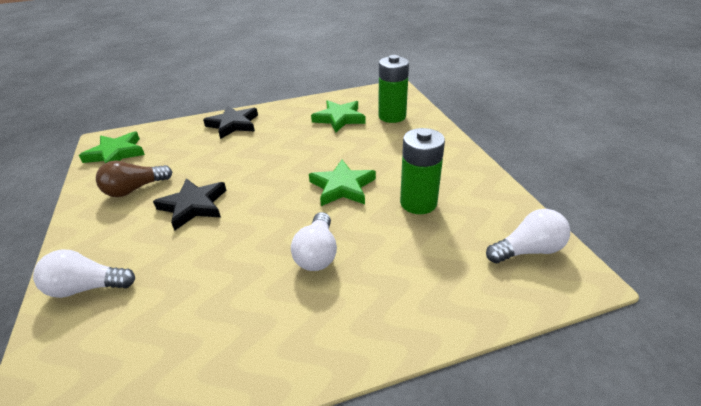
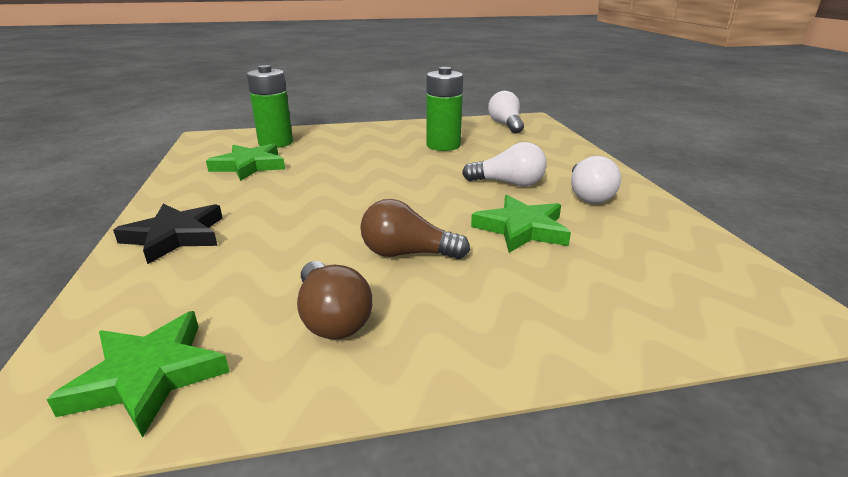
camera: 85 degrees left, 10 degrees down
(87, 287) = (579, 320): white light bulb -> white light bulb (588, 195)
(193, 206) = (407, 254): black star -> brown light bulb
(342, 187) = (405, 170): green star -> green star (521, 229)

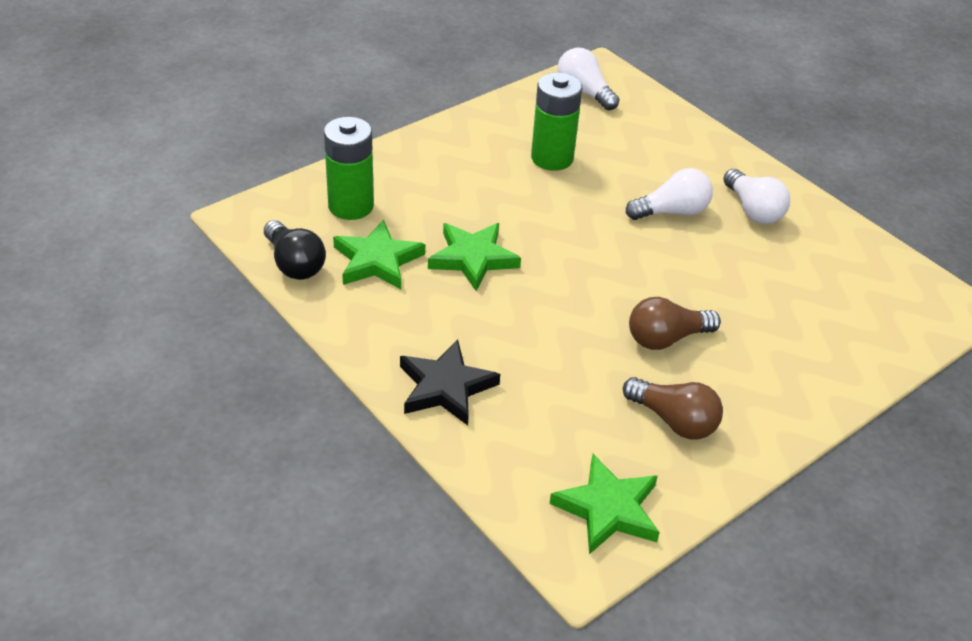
camera: 30 degrees left, 15 degrees up
(198, 158) = (294, 264): none -> black light bulb
(521, 229) = (730, 277): green star -> green star (473, 258)

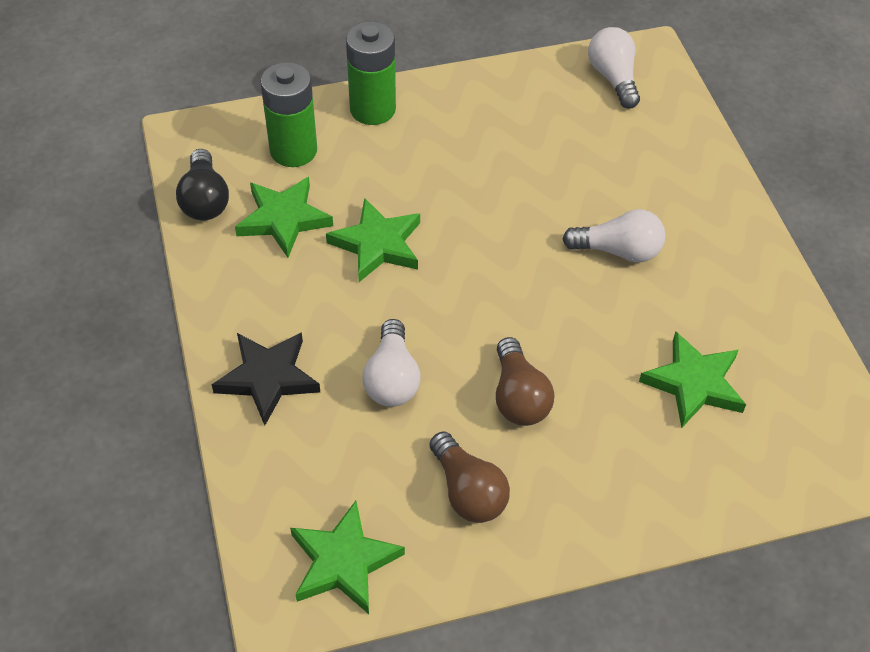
camera: 25 degrees right, 10 degrees up
(552, 158) = (528, 150): green battery -> green battery (372, 109)
(666, 338) = (518, 396): brown light bulb -> brown light bulb turned 105 degrees counterclockwise
(753, 210) = (711, 274): white light bulb -> white light bulb (392, 378)
(793, 289) = (694, 383): none -> green star

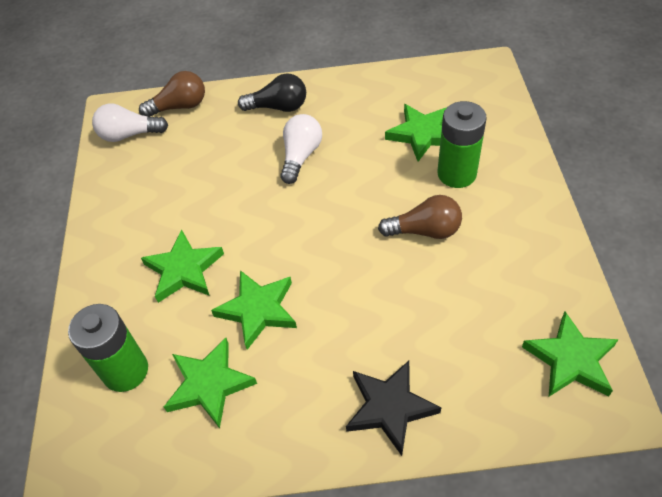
camera: 75 degrees left, 0 degrees up
(205, 199) = (164, 457): black light bulb -> black light bulb (278, 107)
(372, 109) = (98, 301): green battery -> green battery (456, 174)
(392, 378) = (399, 311): white light bulb -> none
(422, 170) = (184, 270): none -> green star
(468, 491) = (506, 271): brown light bulb -> brown light bulb (179, 106)

